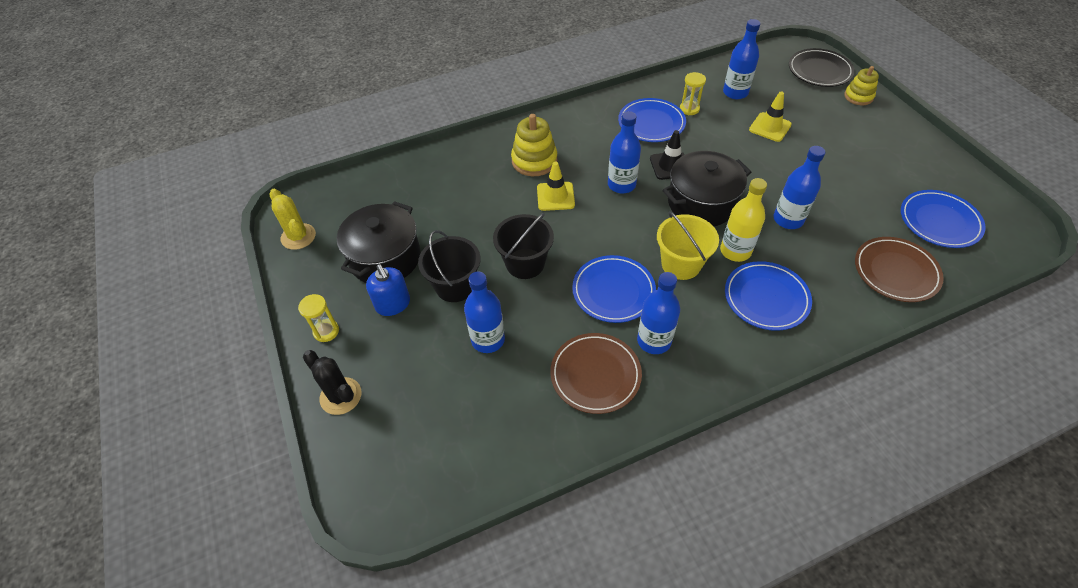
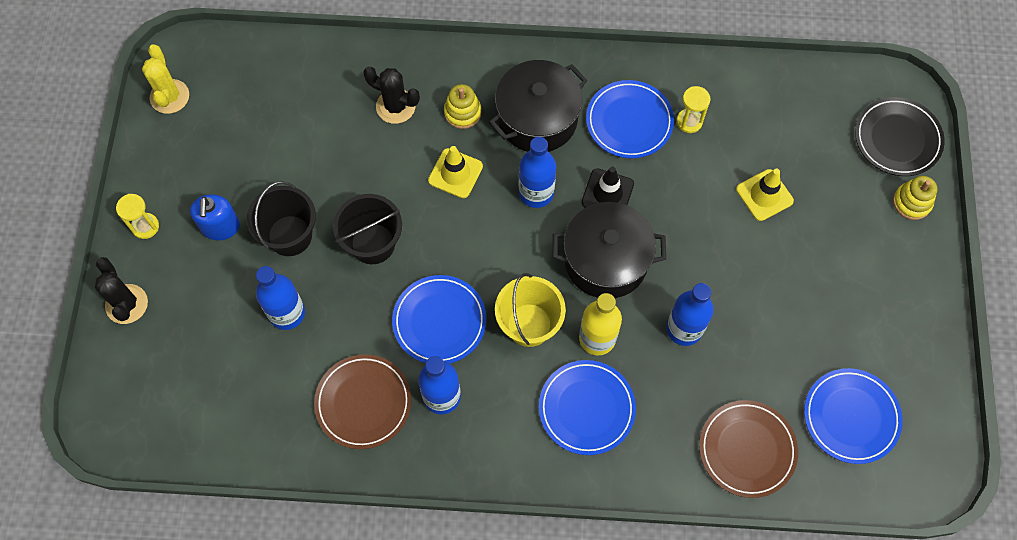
camera: 25 degrees right, 15 degrees up
(385, 258) = (240, 167): black pot -> black pot (537, 119)
(483, 176) = (395, 106): none -> black cactus
(534, 161) = (462, 112): yellow stacking toy -> yellow stacking toy, size x0.65
(735, 92) = (763, 123): blue bottle -> none

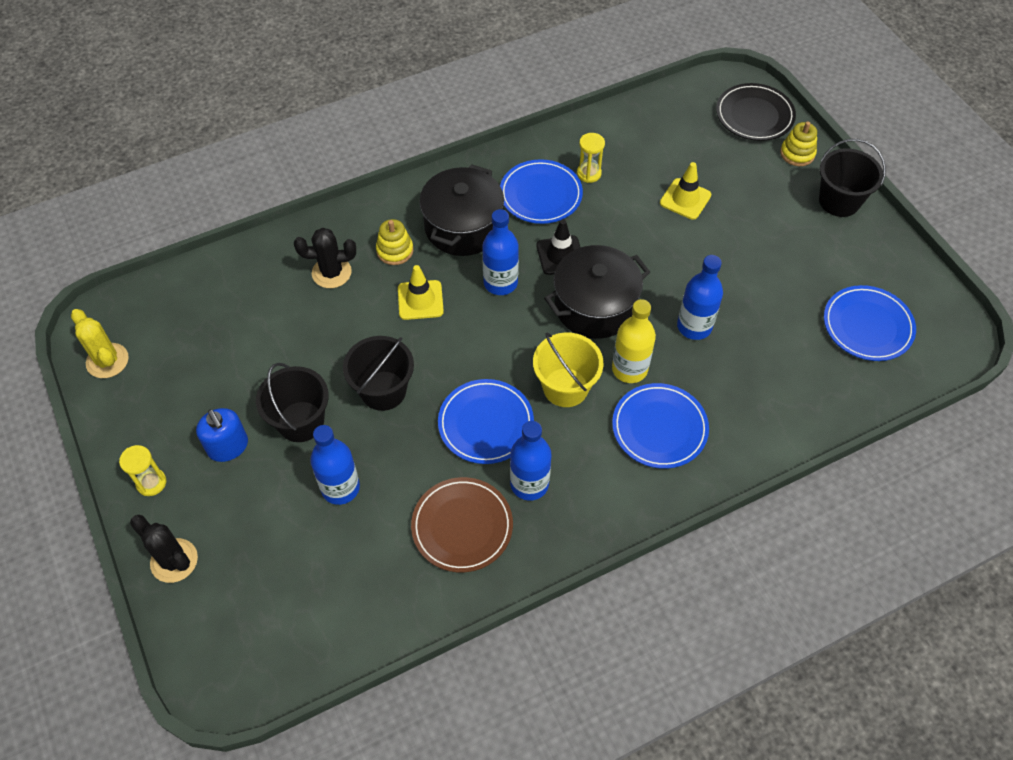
camera: 30 degrees left, 10 degrees down
(747, 449) = (808, 391): brown plate -> none
(917, 275) = (839, 201): none -> black bucket

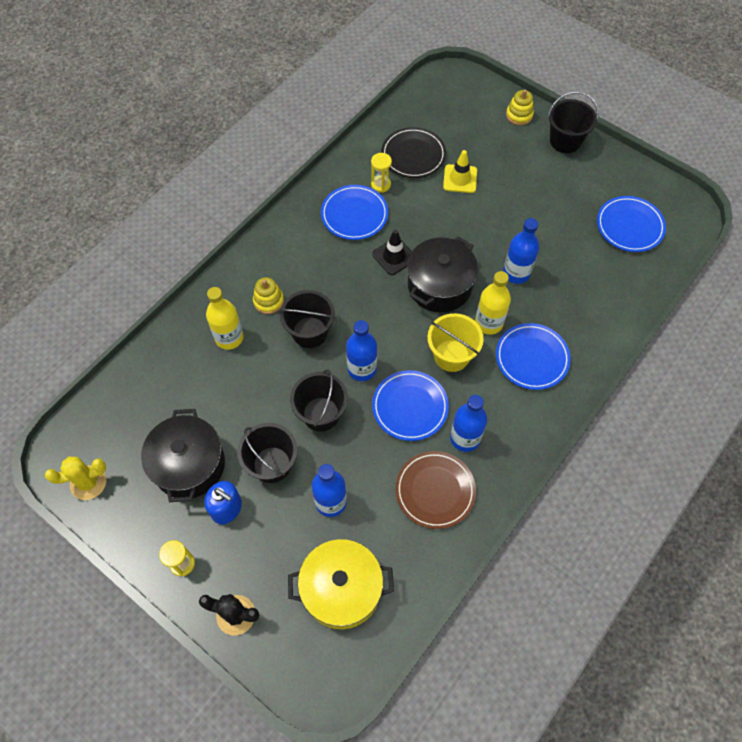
camera: 25 degrees left, 5 degrees up
(107, 361) = (88, 482): yellow cactus -> yellow cactus turned 45 degrees counterclockwise
(299, 586) = (342, 589): none -> yellow pot
(331, 273) = (229, 338): black cactus -> yellow bottle
(420, 300) = (310, 332): yellow traffic cone -> black bucket
(463, 227) = (310, 262): black pot -> black pot (189, 465)
(500, 283) = (362, 295): blue bottle -> blue bottle (362, 369)
(754, 115) = (475, 96): black plate -> black plate (413, 155)

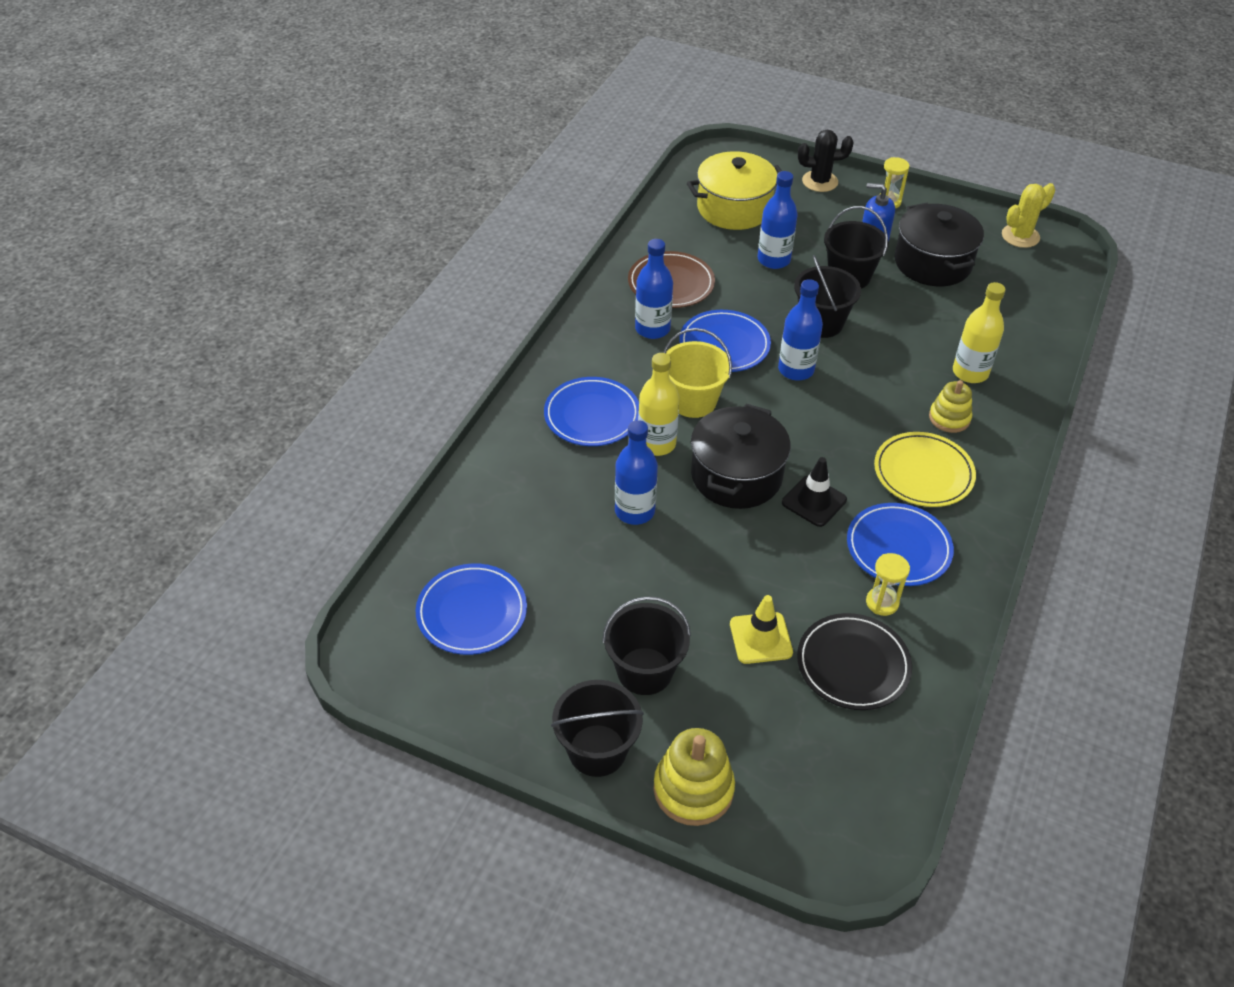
camera: 165 degrees right, 15 degrees down
(310, 332) = (878, 394): black bucket -> black bucket (645, 671)
(311, 262) = (923, 473): none -> yellow plate
(519, 115) = (693, 789): yellow stacking toy -> yellow stacking toy, size x1.53

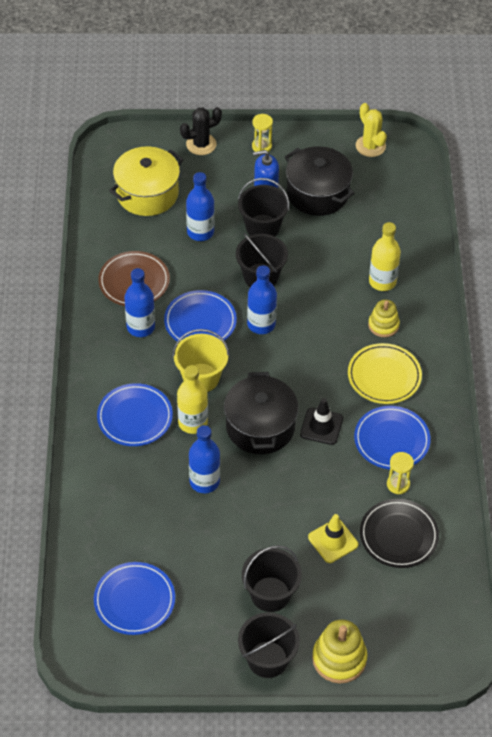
camera: 25 degrees left, 5 degrees up
(1020, 236) = (370, 146): yellow cactus -> yellow cactus turned 60 degrees counterclockwise

